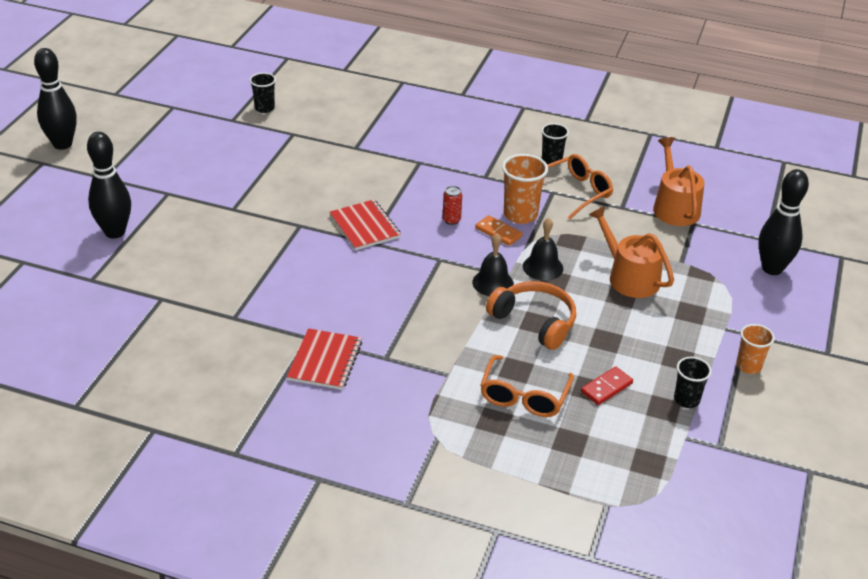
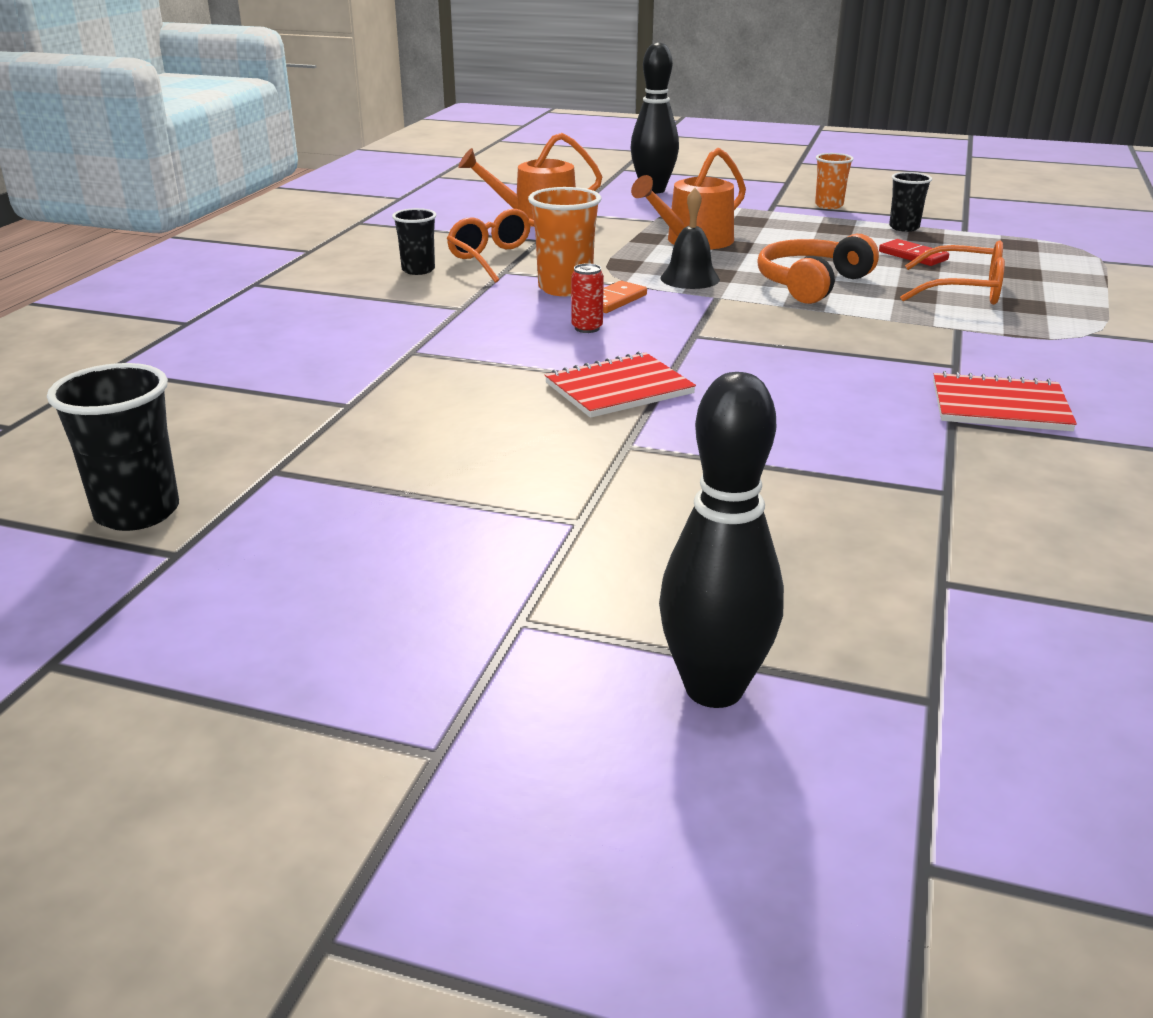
camera: 90 degrees left, 10 degrees down
(62, 144) = (199, 905): black bowling pin -> none
(264, 108) = (137, 512): black cup -> black cup, size x1.57
(493, 283) = (738, 304): black bell -> none

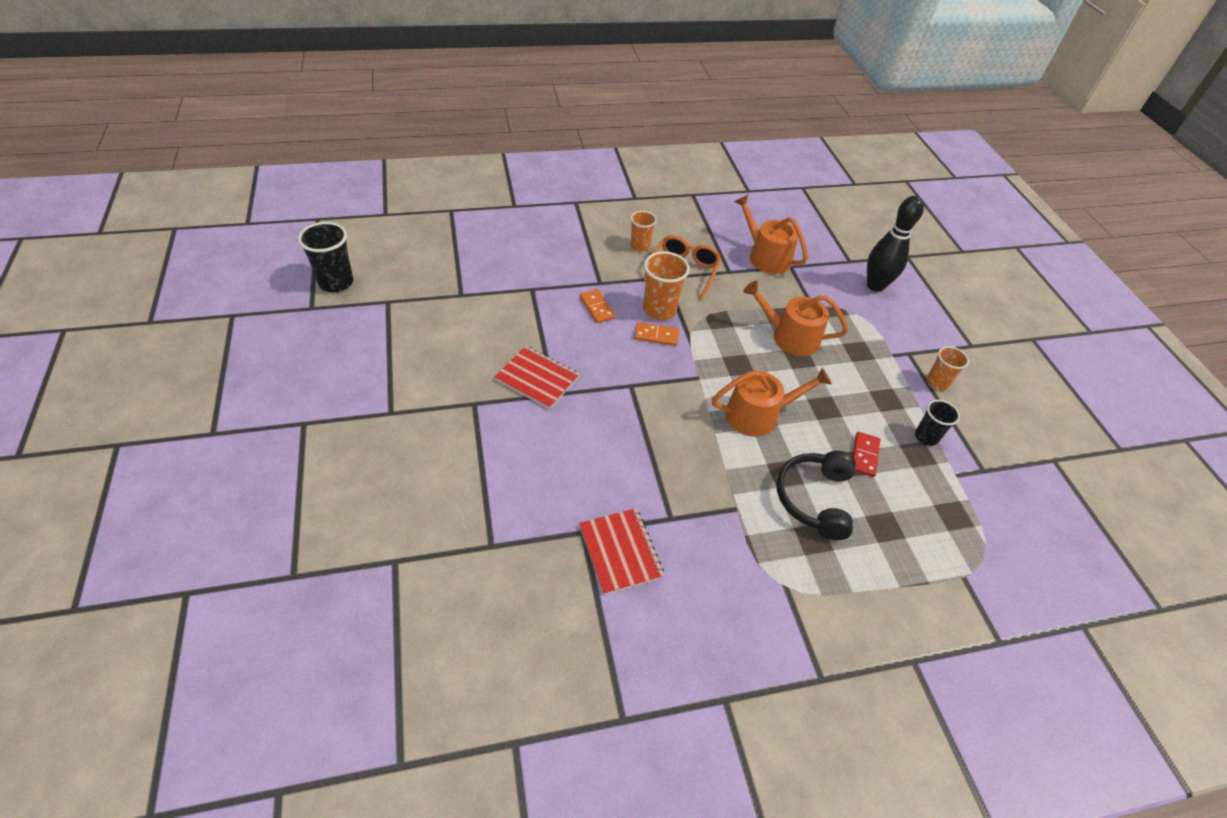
camera: 55 degrees right, 20 degrees up
(418, 270) = (640, 246): black cup -> orange cup
(512, 320) = (597, 308): none -> orange domino
(587, 328) = (608, 339): red can -> none
(690, 278) = (719, 356): black bell -> none
(714, 689) = (277, 499): black bowling pin -> none
(811, 284) = (758, 415): orange headphones -> orange watering can
(964, 291) = (814, 499): orange glasses -> black headphones

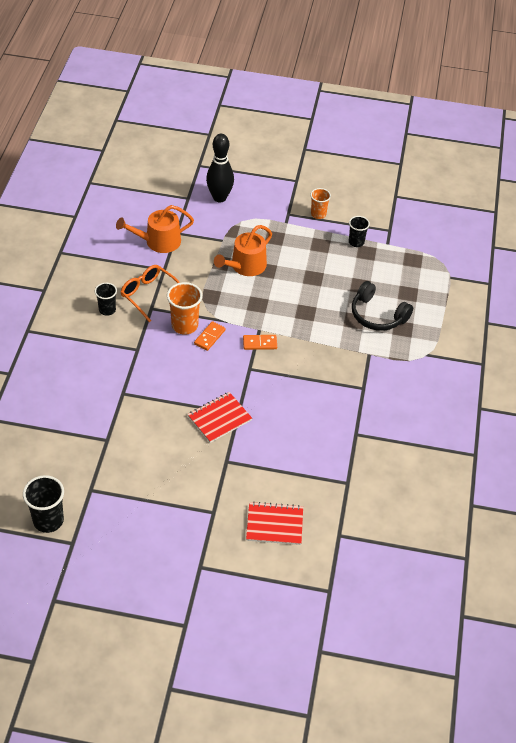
camera: 65 degrees left, 0 degrees up
(597, 308) = (164, 360): orange domino -> orange domino (260, 343)
(620, 551) = (376, 420): red notebook -> red notebook (274, 524)
(640, 246) = (107, 310): orange cup -> black cup
(758, 415) = (304, 313): orange watering can -> none
(864, 455) = (357, 277): red domino -> none

